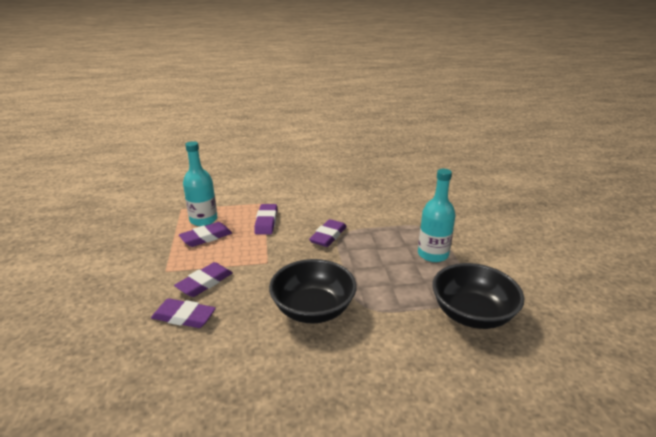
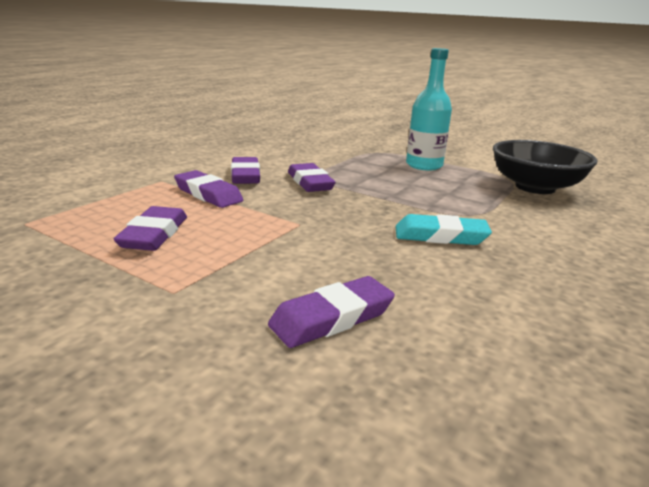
camera: 50 degrees left, 5 degrees down
(203, 220) = (102, 221): turquoise bottle -> none
(205, 282) = (270, 274): purple eraser -> purple eraser (245, 175)
(313, 309) = (440, 236): black bowl -> turquoise eraser

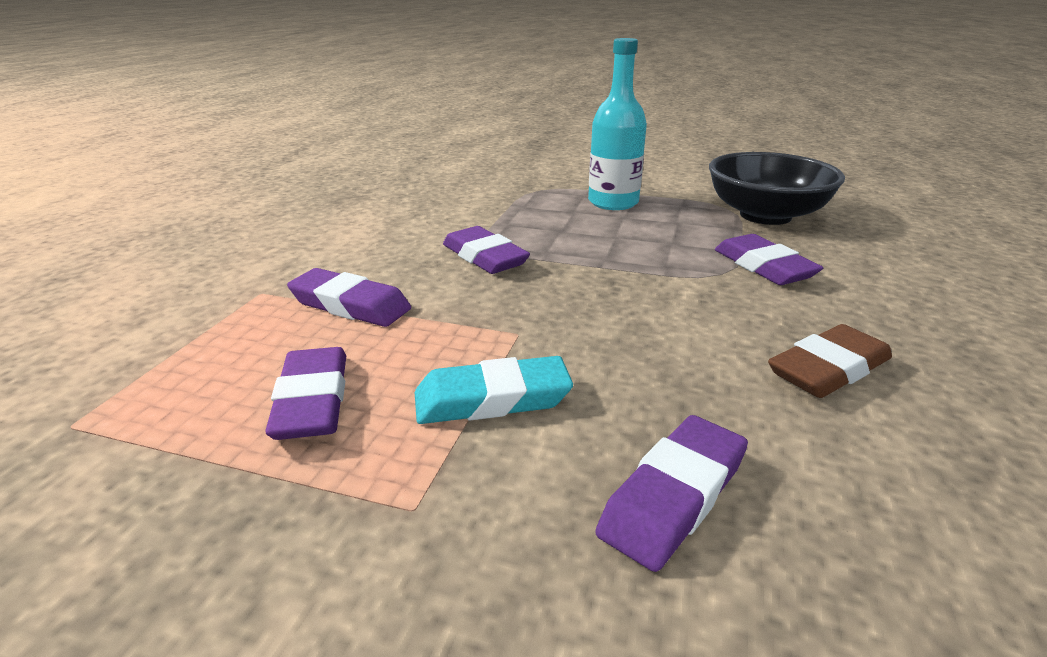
camera: 15 degrees left, 5 degrees up
(245, 175) = (384, 260): purple eraser -> purple eraser (763, 266)
(440, 236) = (712, 316): turquoise eraser -> turquoise eraser (492, 399)
(501, 277) = (828, 369): none -> brown eraser

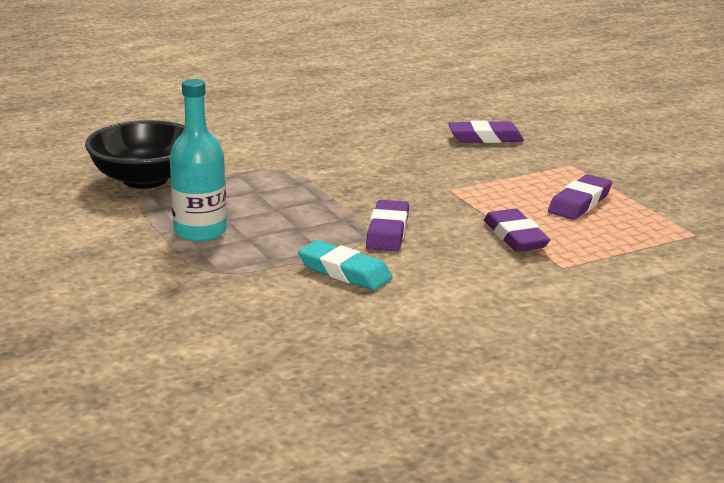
camera: 135 degrees left, 5 degrees down
(492, 399) = (503, 175): turquoise eraser -> turquoise eraser (344, 272)
(763, 266) = (253, 162): purple eraser -> none
(828, 369) = (353, 133): brown eraser -> none

